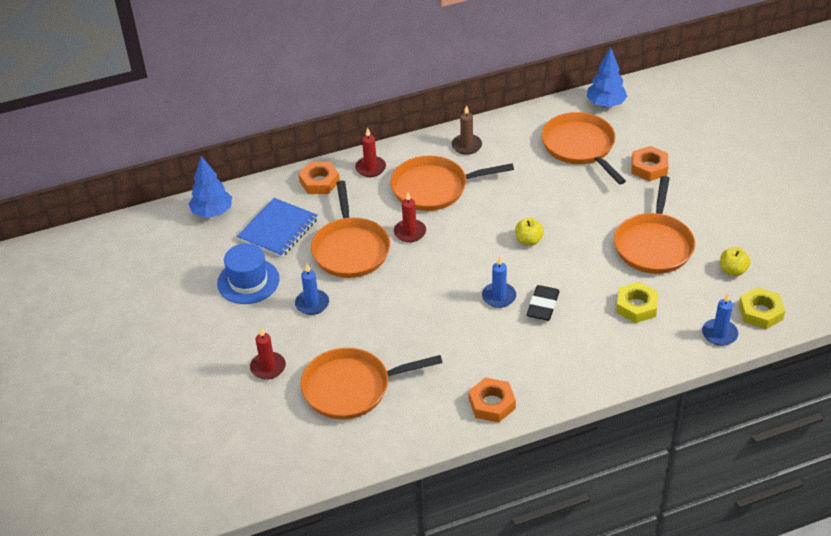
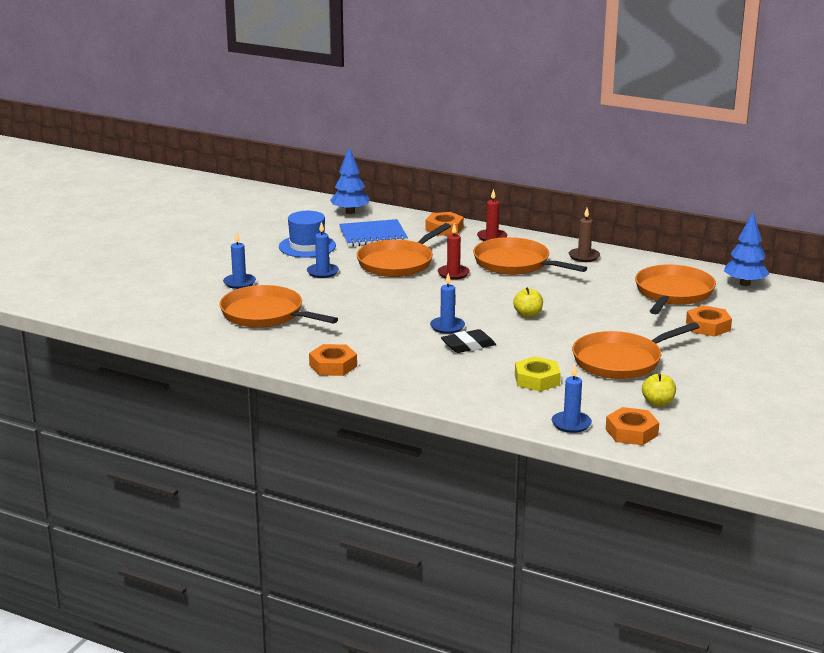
camera: 45 degrees right, 20 degrees down
(268, 367) = (239, 283): red candle -> blue candle
(760, 312) = (631, 432): yellow nut -> orange nut

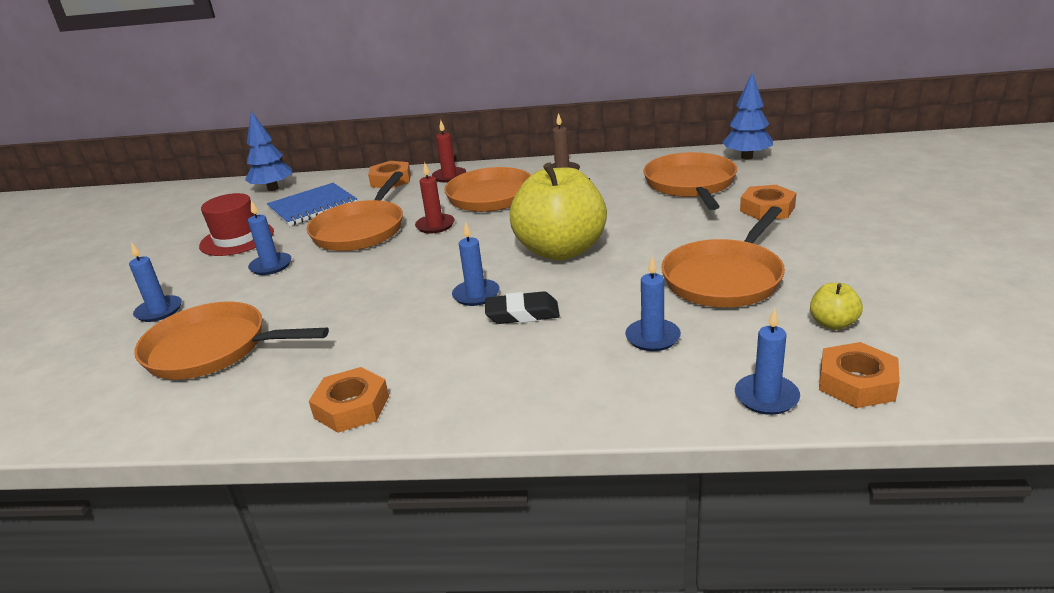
camera: 20 degrees left, 5 degrees up
(307, 246) = (237, 239): blue hat -> red hat
(468, 345) = (522, 313): black eraser -> black eraser turned 45 degrees clockwise
(528, 314) = (561, 250): yellow apple -> yellow apple, size x2.45
(537, 379) = (652, 337): yellow nut -> blue candle

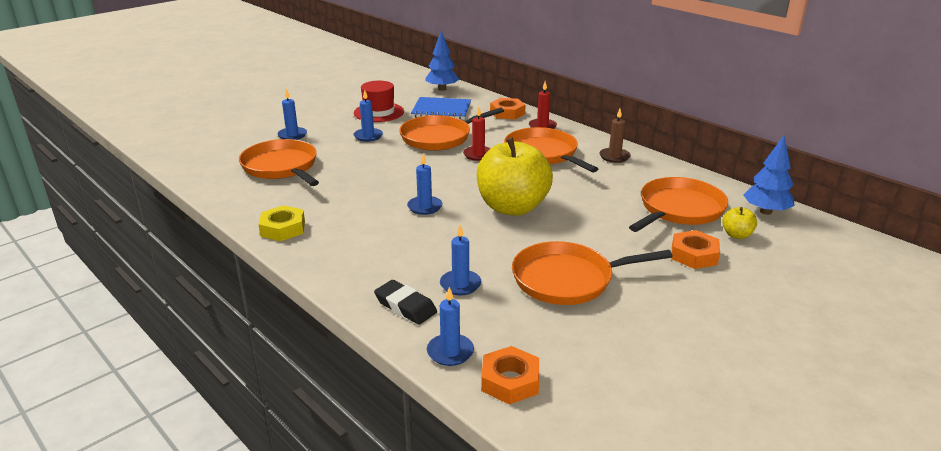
camera: 40 degrees right, 0 degrees up
(351, 407) = (283, 228): orange nut -> yellow nut
(522, 313) = (426, 230): black eraser -> black eraser (405, 306)
(833, 323) = (570, 345): yellow apple -> yellow apple (736, 235)

